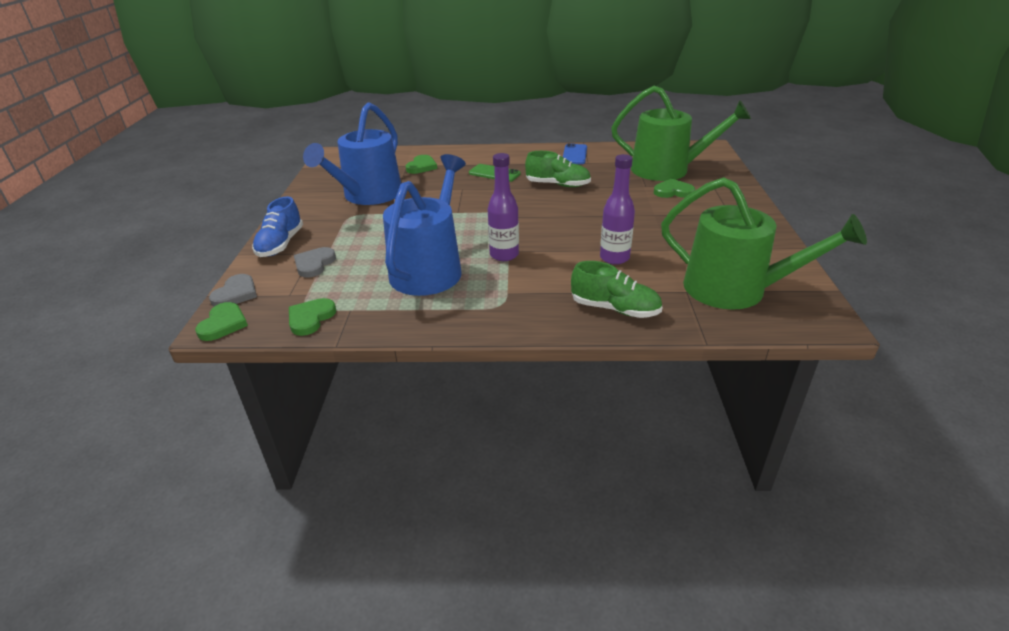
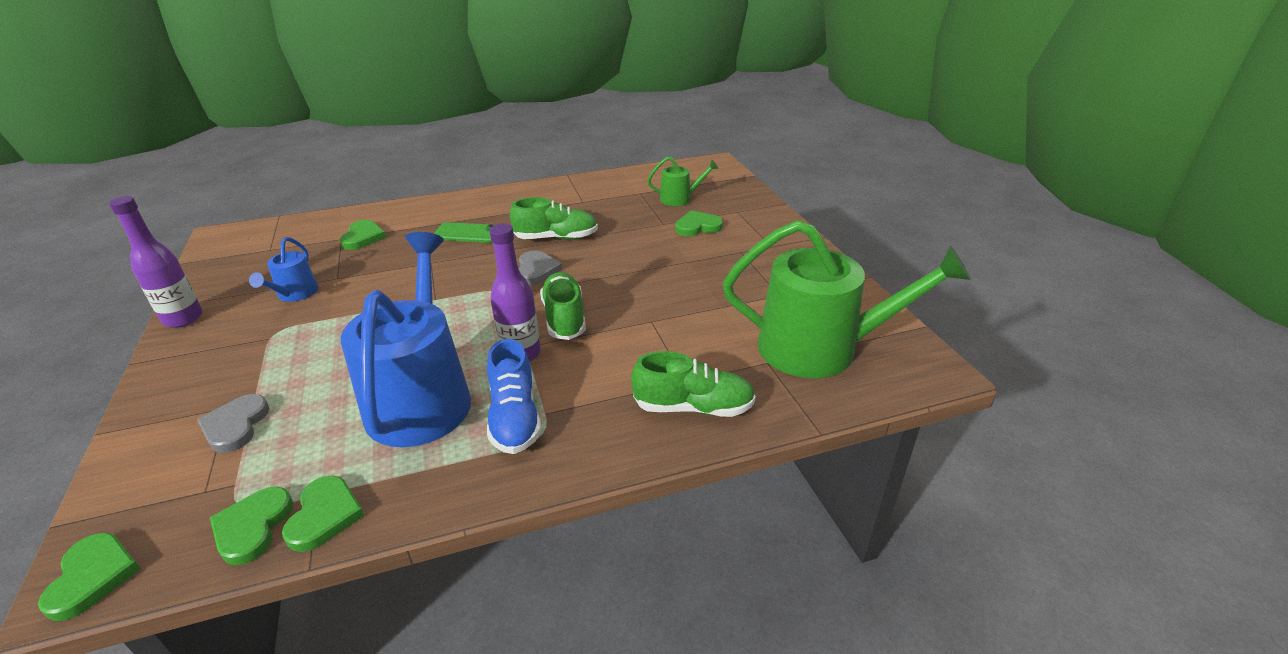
camera: 20 degrees left, 0 degrees up
(236, 294) = (106, 510): grey heart -> grey heart (536, 270)
(281, 244) = (169, 401): blue shoe -> blue shoe (515, 418)
(352, 321) = (324, 515): none -> green heart
(368, 195) = (295, 294): blue watering can -> blue watering can, size x0.46
(543, 238) = (564, 318): none -> green shoe
(574, 154) = (562, 193): blue phone -> none
(614, 258) = (664, 331): purple bottle -> purple bottle (183, 319)
(667, 170) = (679, 199): green watering can -> green watering can, size x0.46

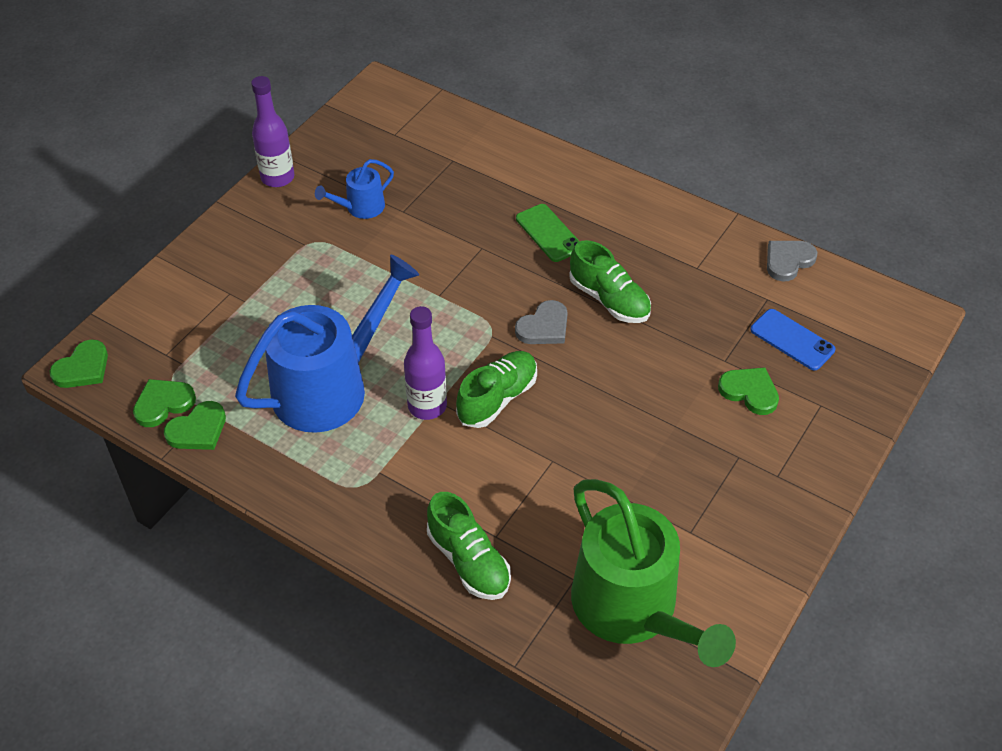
camera: 50 degrees right, 15 degrees up
(235, 426) = (219, 314): grey heart -> grey heart (788, 261)
(363, 237) = (469, 172): green heart -> none
(515, 418) = (358, 458): blue shoe -> none
(679, 199) = (792, 340): green watering can -> blue phone

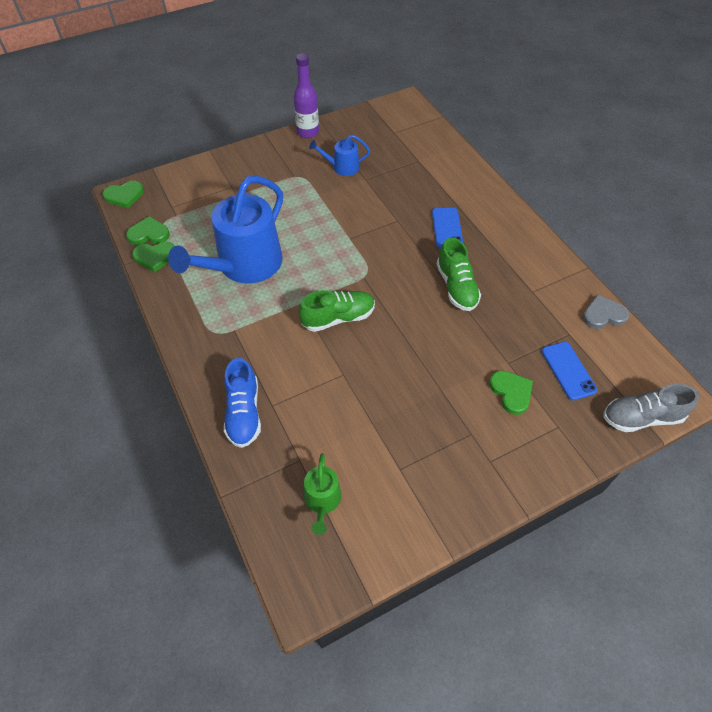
camera: 30 degrees right, 5 degrees up
(329, 387) = (244, 265): blue watering can -> blue watering can turned 135 degrees clockwise
(427, 406) = (292, 303): purple bottle -> none
(468, 561) = (244, 413): green shoe -> blue shoe
(544, 327) = (401, 286): grey heart -> none
(548, 233) = (447, 228): green phone -> blue phone
(632, 608) = (322, 501): green watering can -> green watering can, size x0.46
(894, 355) = (641, 417): none -> grey shoe

